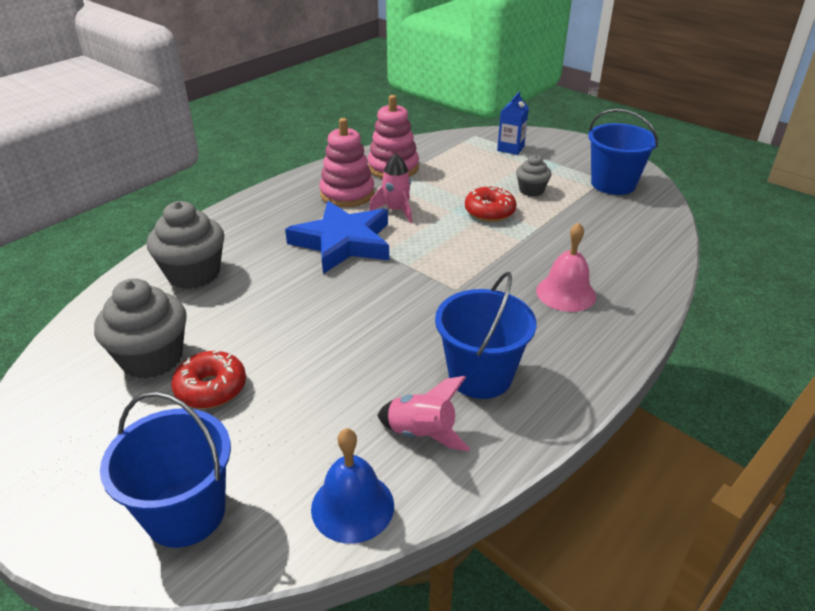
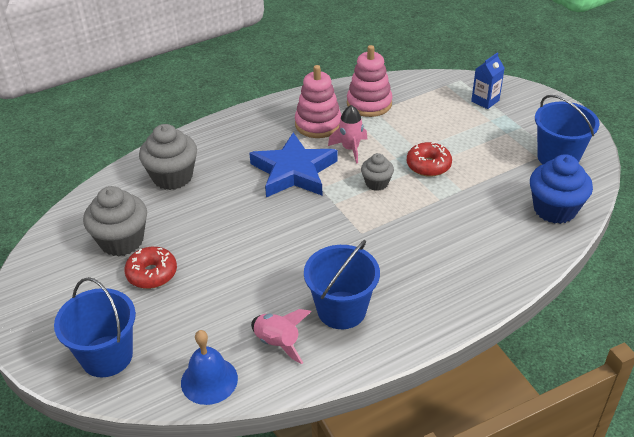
camera: 20 degrees right, 5 degrees up
(531, 190) = (478, 150): grey cupcake -> grey cupcake (376, 183)
(566, 293) = (448, 256): pink bell -> none
(642, 228) = (554, 209): none -> blue cupcake

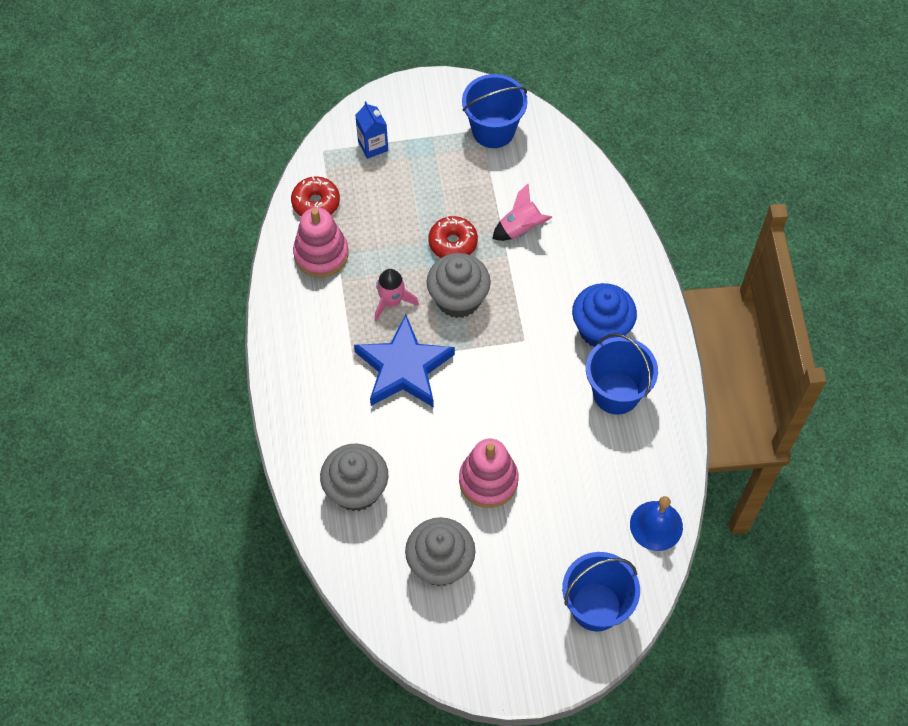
camera: 70 degrees left, 20 degrees up
(152, 274) = (502, 544): red donut -> red donut (316, 203)
(278, 343) = (634, 457): pink rocket -> pink rocket (520, 228)
(318, 124) = (333, 317): pink stacking toy -> pink stacking toy (488, 480)
(376, 183) = (458, 299): grey cupcake -> grey cupcake, size x1.76
(554, 209) = (562, 170): blue cupcake -> blue cupcake (601, 329)

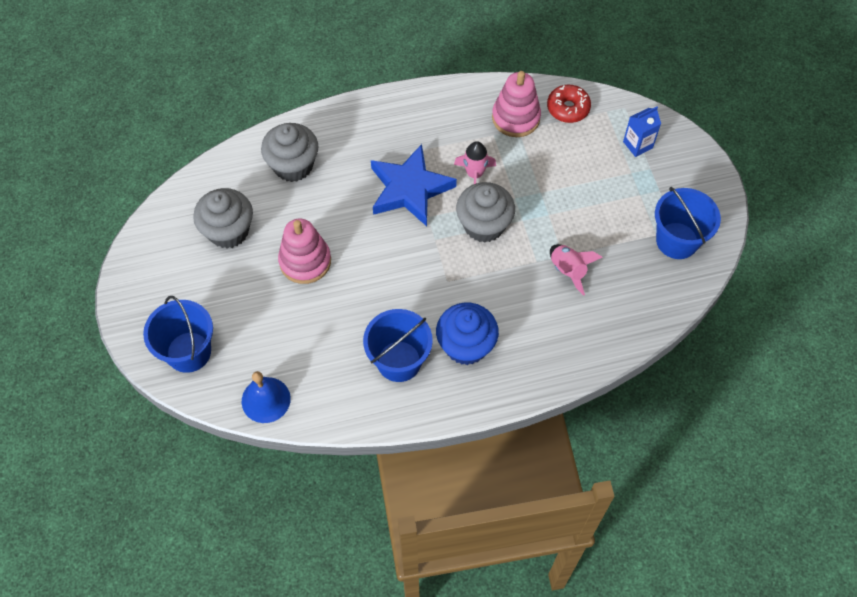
camera: 85 degrees right, 0 degrees up
(453, 243) = (543, 216): red donut -> none

